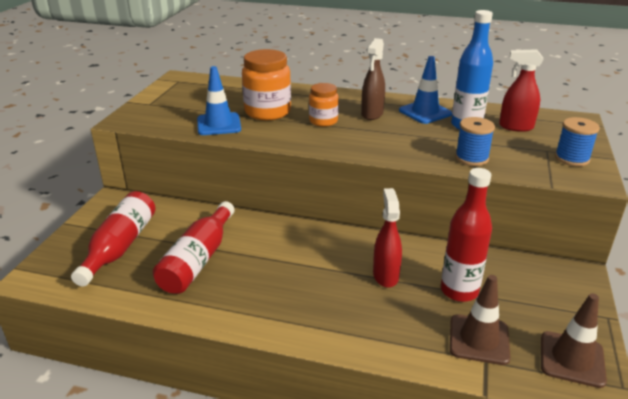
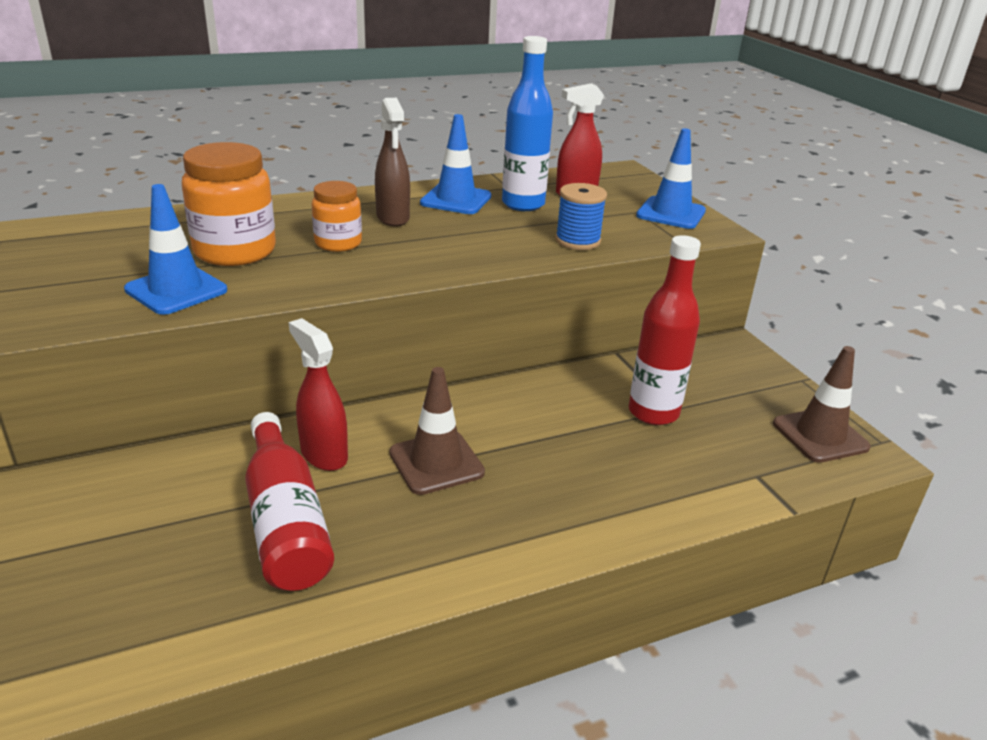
camera: 40 degrees left, 0 degrees up
(120, 247) = (117, 563): red bottle -> none
(385, 275) = (560, 429): red spray bottle -> red spray bottle (323, 455)
(479, 339) = (728, 456): brown traffic cone -> brown traffic cone (436, 462)
(572, 158) = (671, 213): blue spool -> blue traffic cone

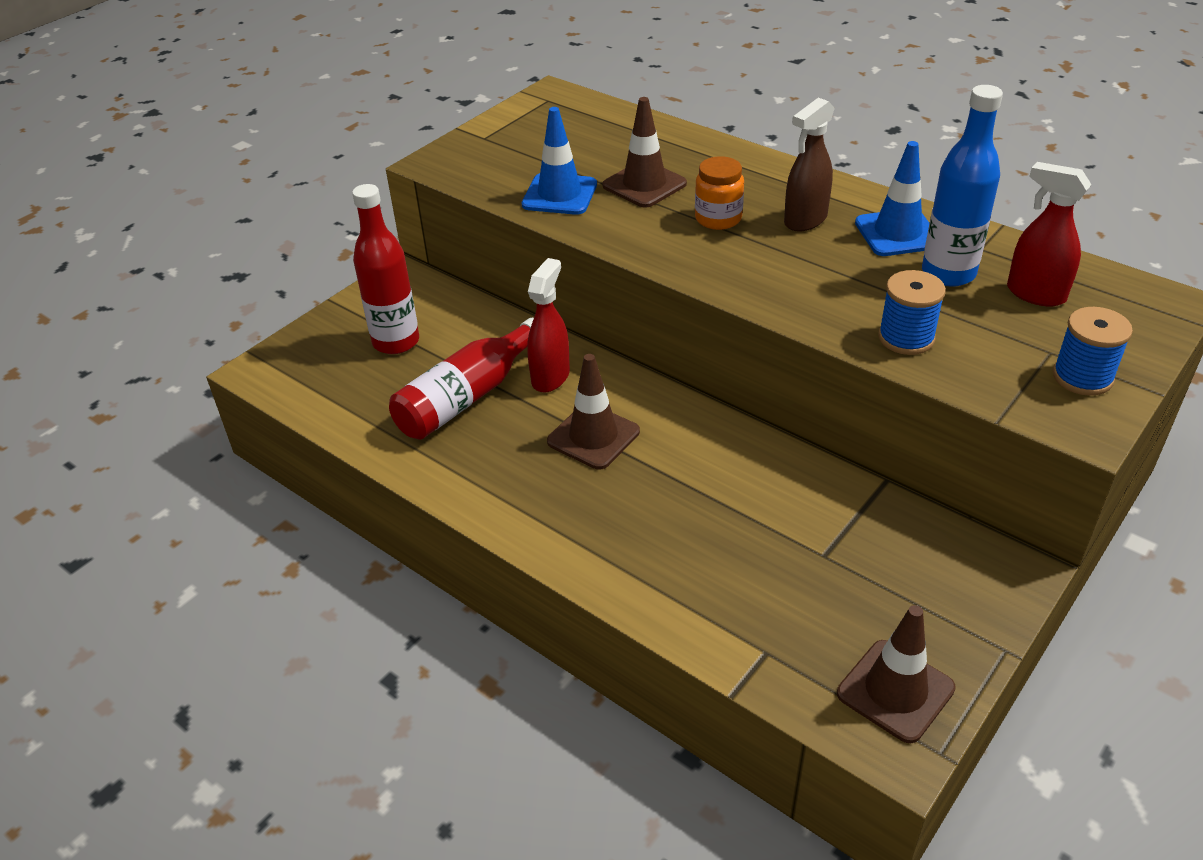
camera: 65 degrees right, 10 degrees up
(235, 251) = (644, 185): orange jar -> brown traffic cone
(653, 412) = (800, 542): red bottle -> red bottle (396, 342)
(671, 213) = (1082, 377): blue traffic cone -> blue spool

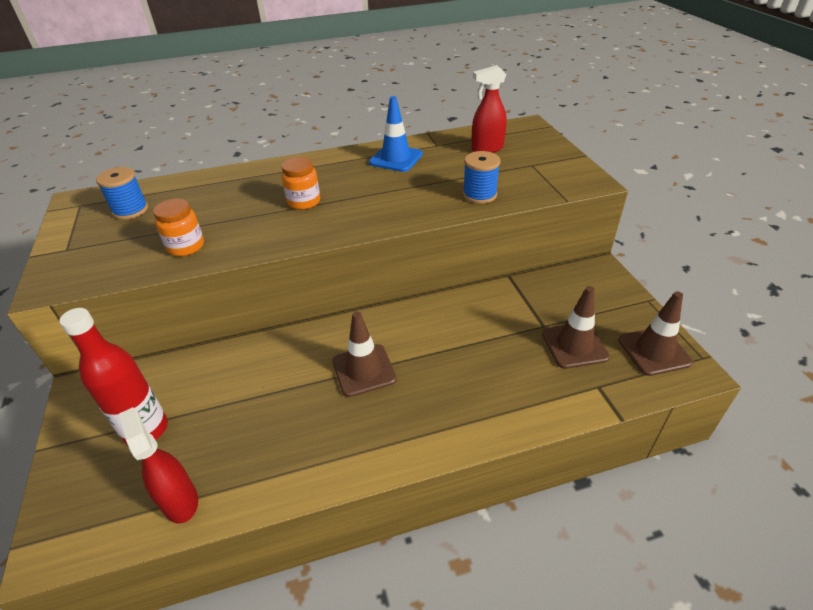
camera: 55 degrees left, 0 degrees up
(467, 397) = (255, 416): red bottle -> none
(550, 377) = (288, 362): red spray bottle -> red spray bottle (180, 501)
(559, 195) = (186, 246): blue traffic cone -> orange jar
(644, 185) = (231, 211): brown traffic cone -> brown traffic cone (574, 345)
(805, 220) = (347, 177): brown spray bottle -> none
(948, 273) = (445, 161): blue bottle -> none
(1082, 377) = (557, 166): blue spool -> blue spool (130, 210)

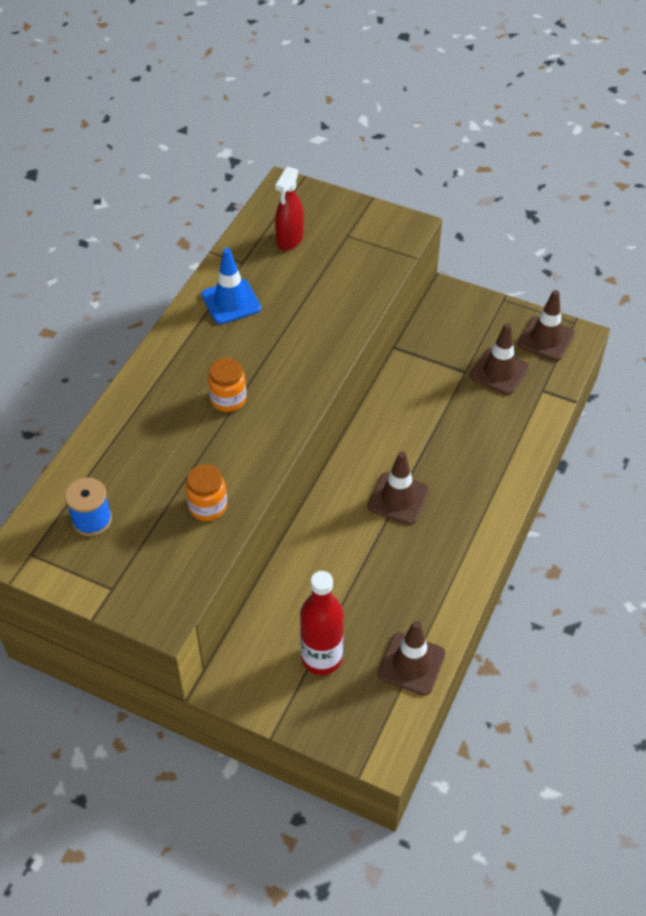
camera: 50 degrees left, 10 degrees up
(180, 501) = (411, 664): red spray bottle -> brown traffic cone
(479, 195) = (350, 295): blue spool -> none

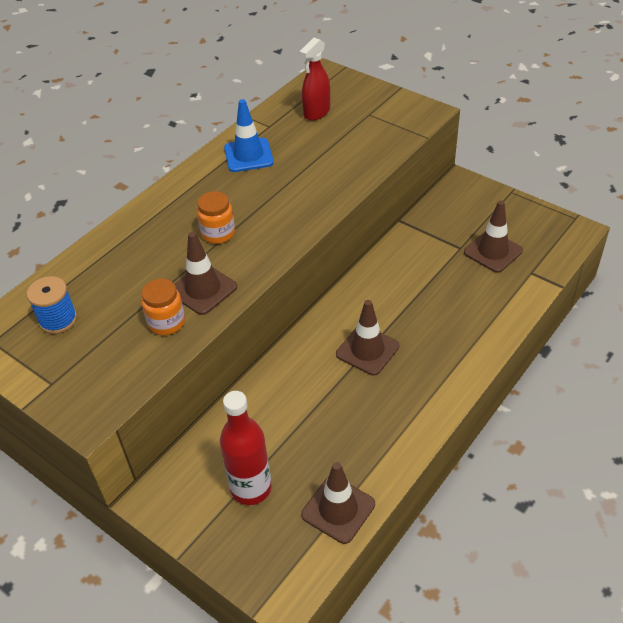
camera: 15 degrees right, 5 degrees down
(545, 339) = (544, 229): brown traffic cone -> brown traffic cone (203, 289)

